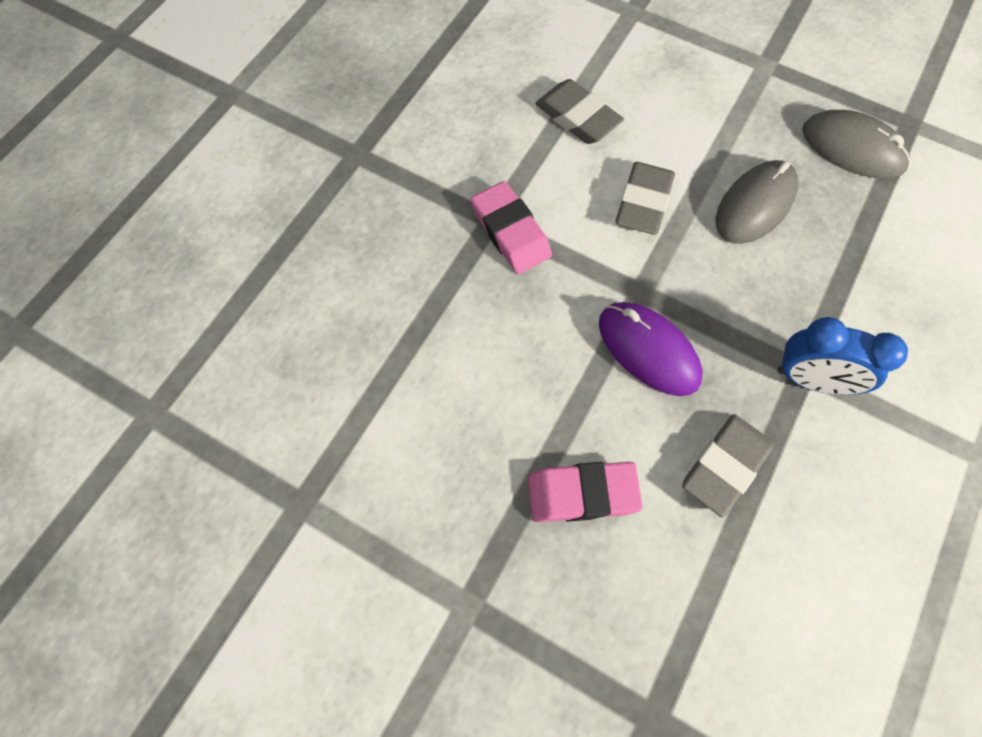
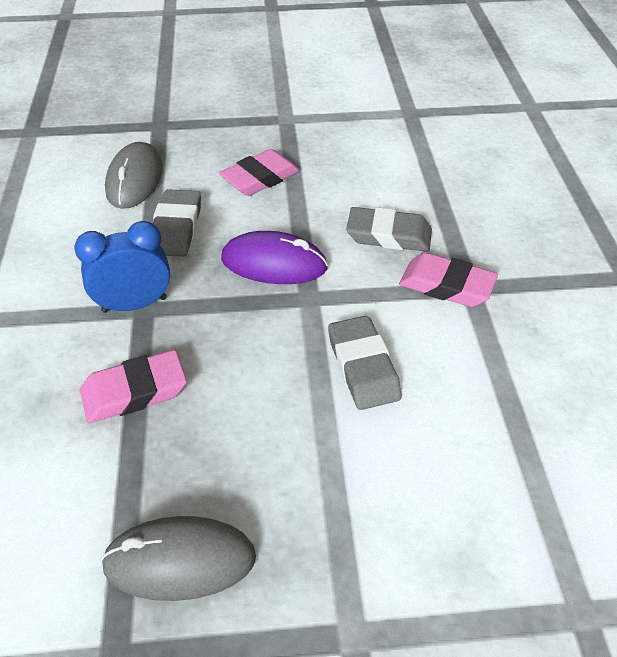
camera: 145 degrees right, 20 degrees down
(577, 117) = (496, 416): grey eraser -> grey eraser (388, 235)
(755, 205) = (257, 424): grey mouse -> grey mouse (135, 180)
(842, 285) = (134, 392): none -> pink eraser

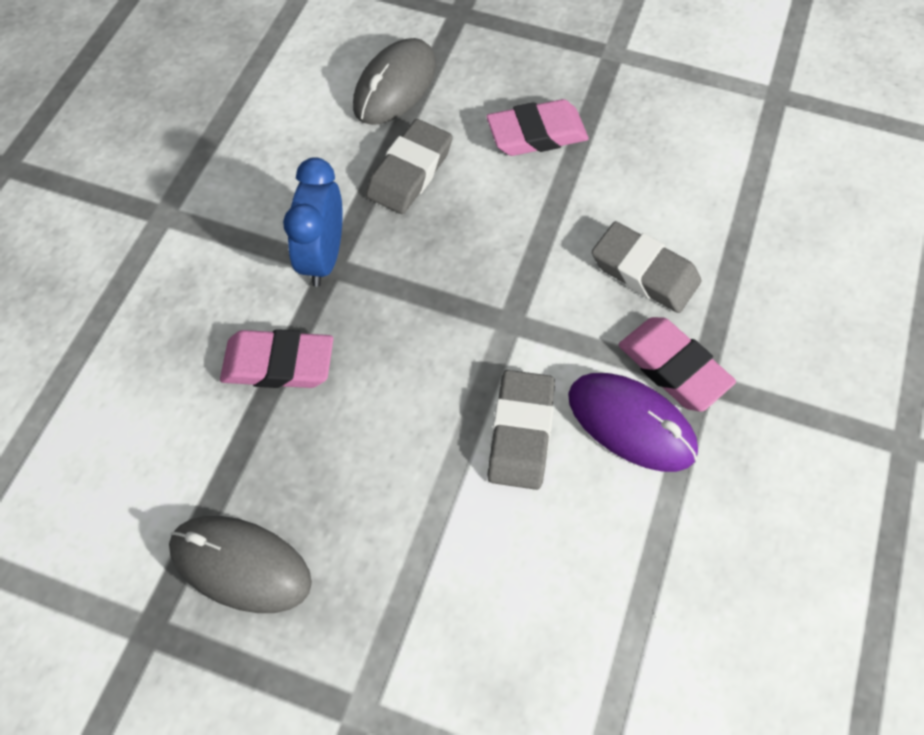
camera: 25 degrees right, 15 degrees up
(134, 304) = (323, 257): blue clock -> blue clock turned 90 degrees counterclockwise
(274, 263) = (493, 261): purple mouse -> purple mouse (631, 424)

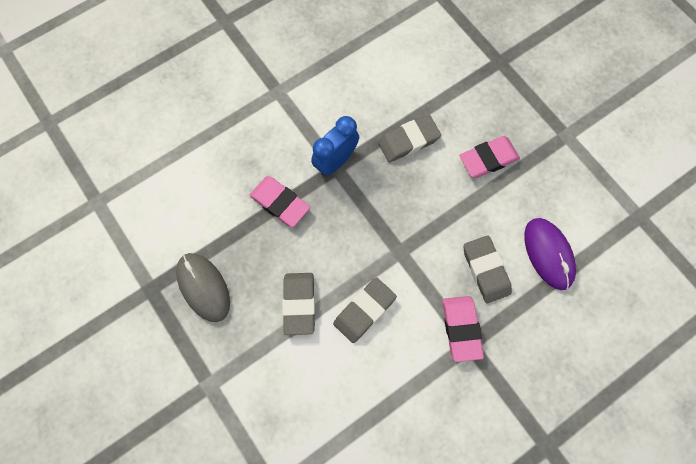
camera: 35 degrees right, 10 degrees up
(395, 86) = (435, 87): grey mouse -> none
(415, 488) = (299, 304): none -> grey eraser
(536, 134) = (488, 159): pink eraser -> pink eraser turned 45 degrees counterclockwise
(631, 424) = (419, 342): purple mouse -> purple mouse (548, 254)

